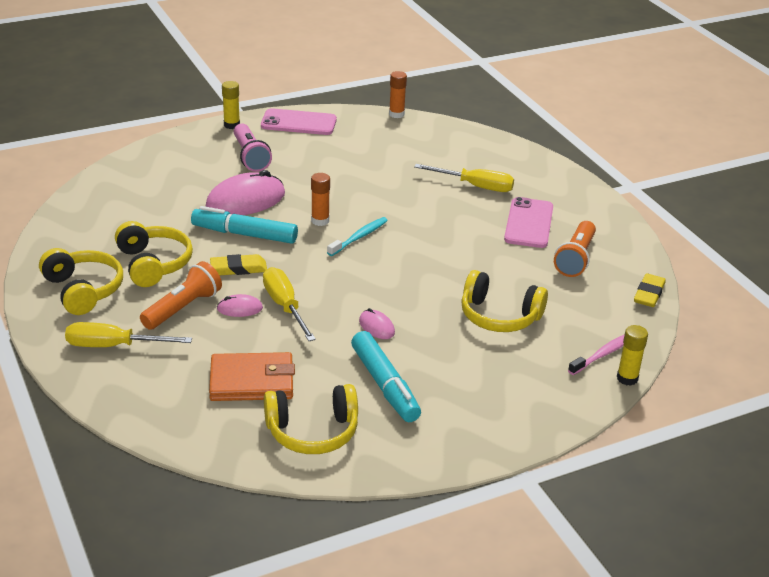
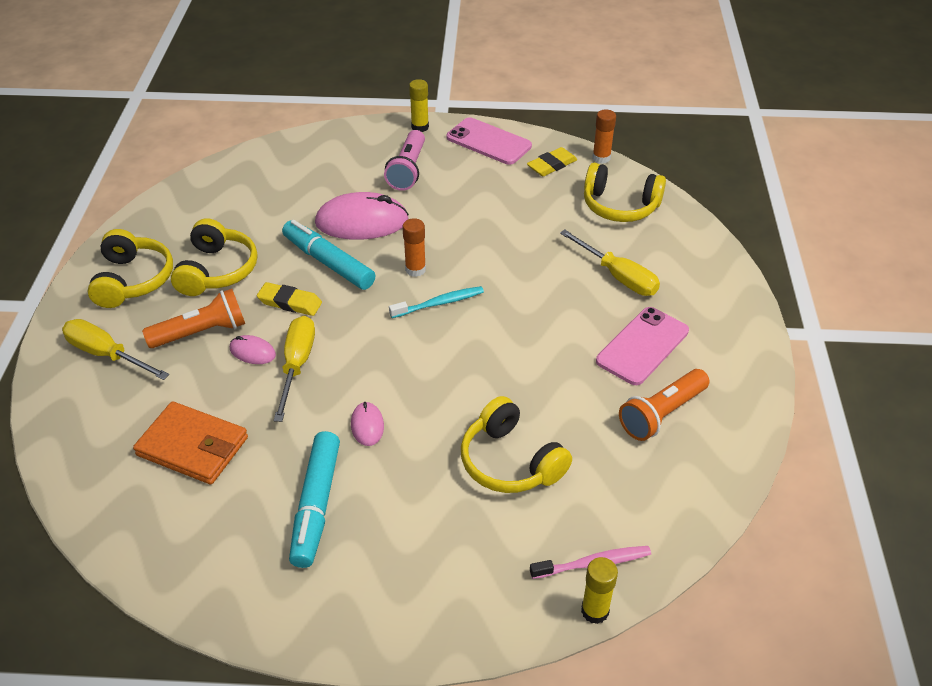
camera: 30 degrees right, 10 degrees up
(312, 432) = (198, 535): yellow headphones -> yellow headphones (620, 206)
(649, 294) = (716, 497): yellow eraser -> yellow eraser (552, 165)

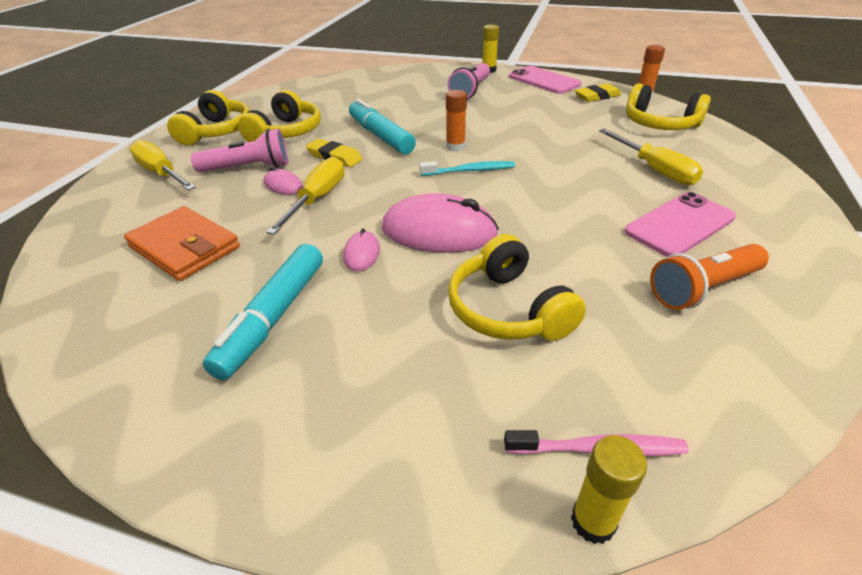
camera: 15 degrees right, 5 degrees down
(201, 332) = (248, 168): orange flashlight -> pink flashlight
(362, 222) = (420, 115): pink mouse -> pink mouse (439, 231)

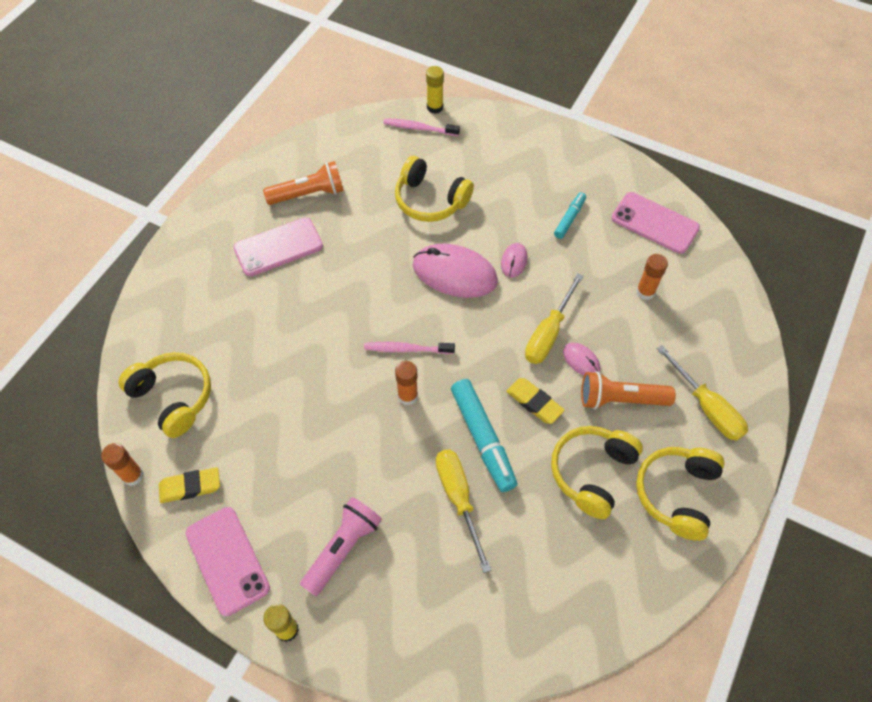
camera: 170 degrees left, 20 degrees up
(126, 333) = (655, 223): none -> pink phone
(185, 247) = (645, 292): orange wallet -> orange glue stick
(248, 168) = (620, 399): pink flashlight -> orange flashlight
(273, 317) = (569, 218): turquoise marker -> turquoise marker, size x0.56
(470, 171) = (406, 349): turquoise toothbrush -> pink toothbrush
(508, 309) = (430, 200): yellow headphones -> yellow headphones turned 135 degrees clockwise
(654, 169) = (243, 317): yellow screwdriver -> yellow screwdriver (458, 499)

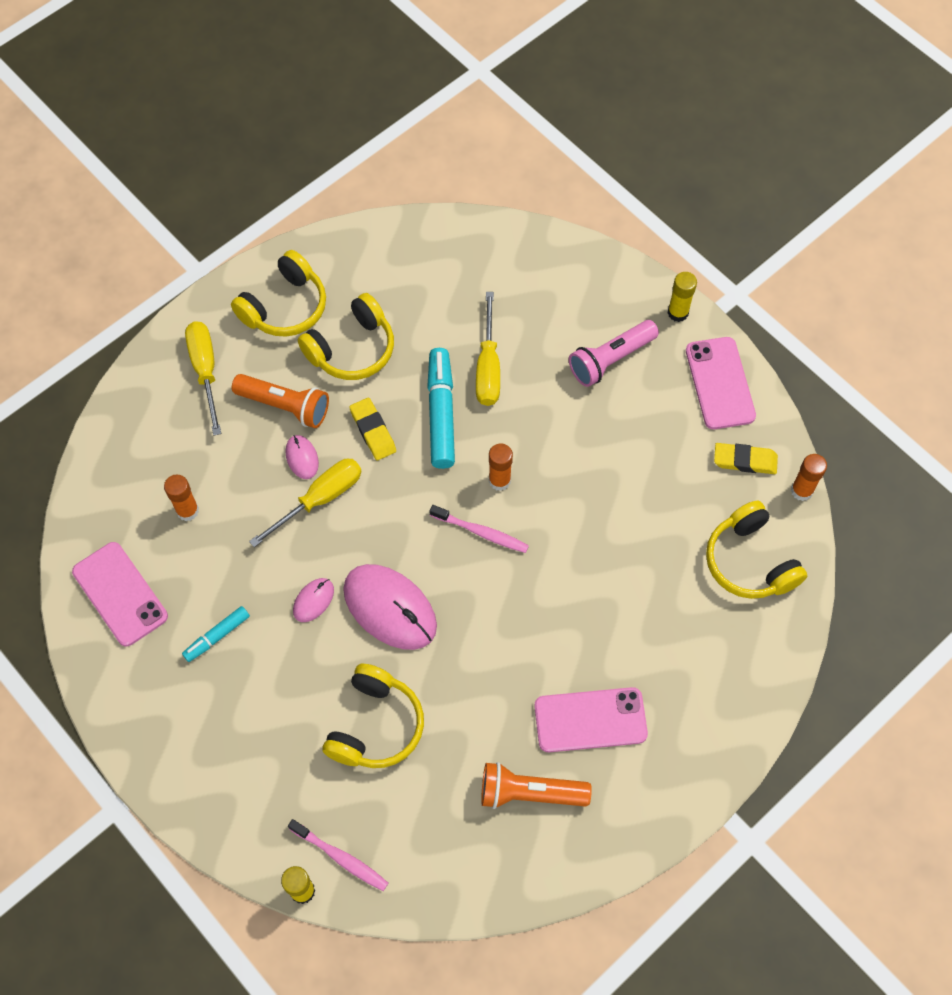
camera: 160 degrees left, 5 degrees up
(430, 200) = (375, 725): yellow headphones -> yellow headphones turned 60 degrees clockwise

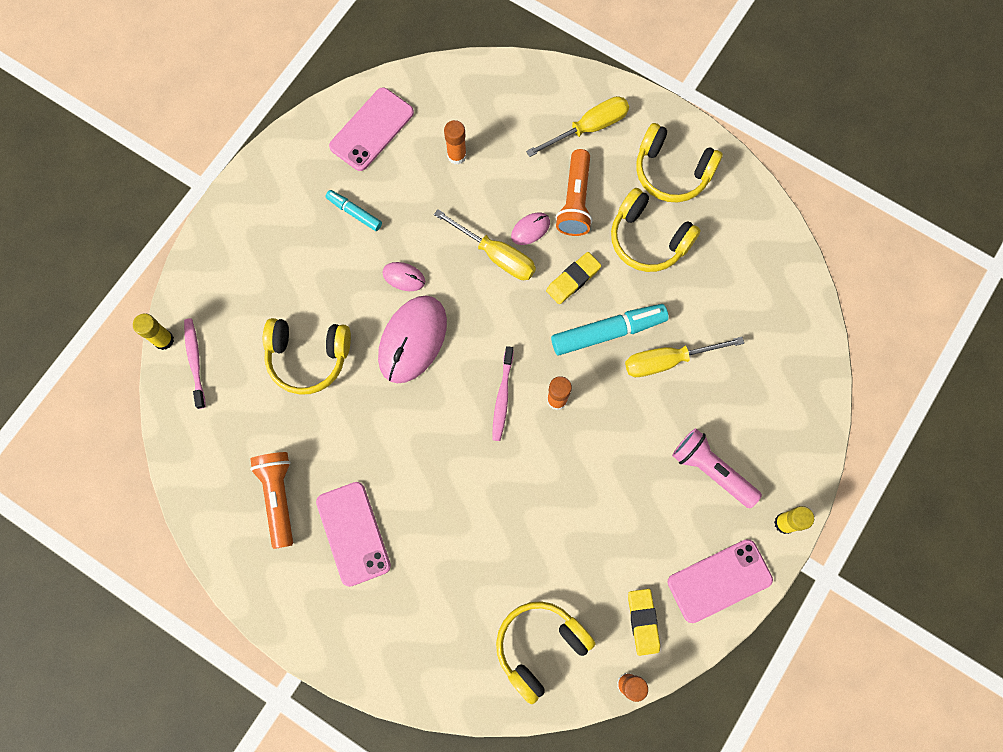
camera: 75 degrees right, 10 degrees up
(341, 858) = (195, 361): pink toothbrush -> pink toothbrush turned 150 degrees clockwise

